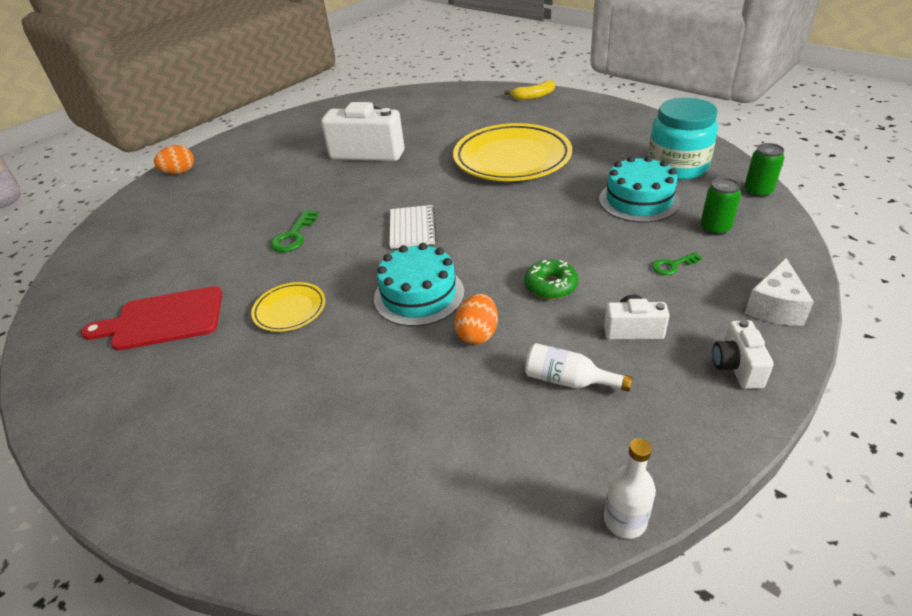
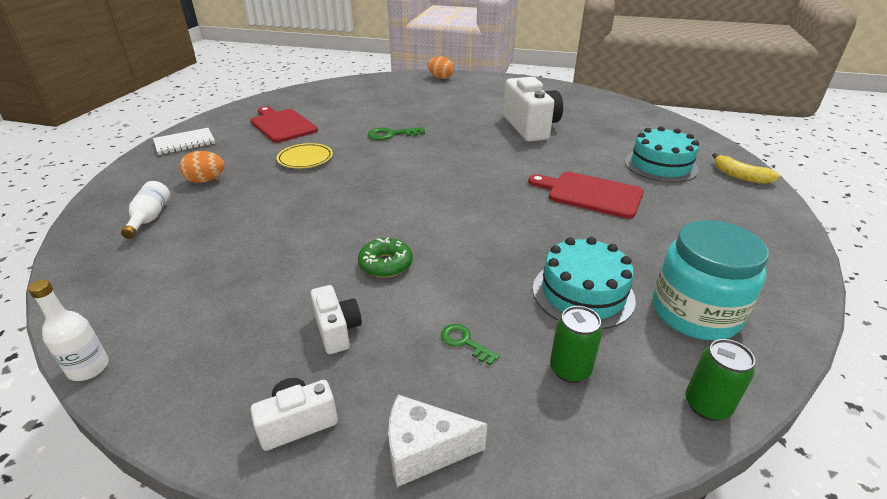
camera: 60 degrees right, 5 degrees down
(412, 228) = (431, 175): white notebook -> white notebook (185, 143)
(419, 295) = (343, 202): turquoise cake -> turquoise cake (660, 165)
(478, 334) = (303, 241): orange egg -> orange egg (206, 180)
(512, 159) = (590, 194): yellow plate -> red cutting board
(568, 380) = (254, 303): white bottle -> white bottle (150, 218)

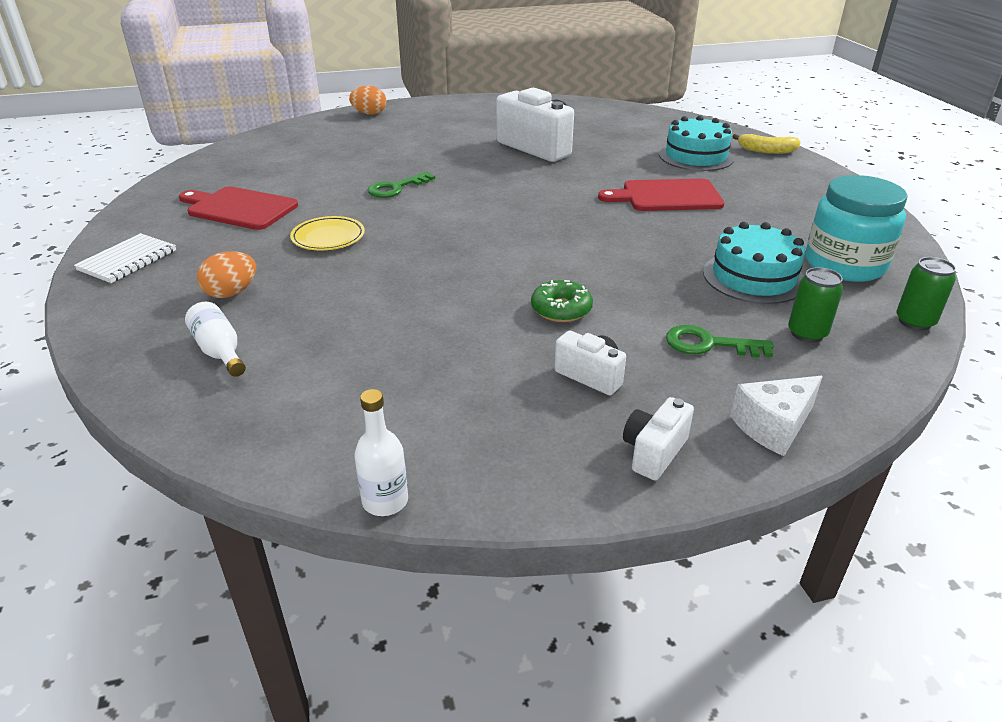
camera: 30 degrees left, 0 degrees up
(464, 342) = (709, 344): green key -> green key, size x1.56

